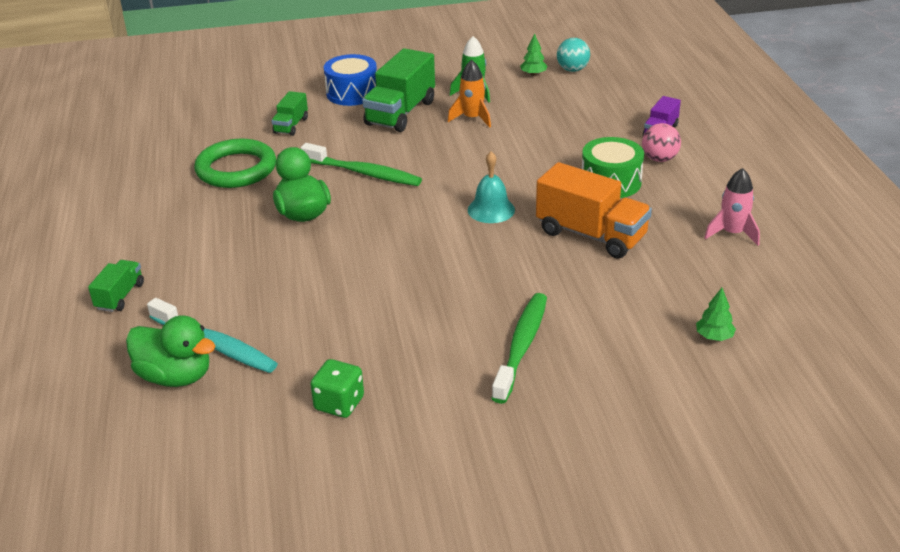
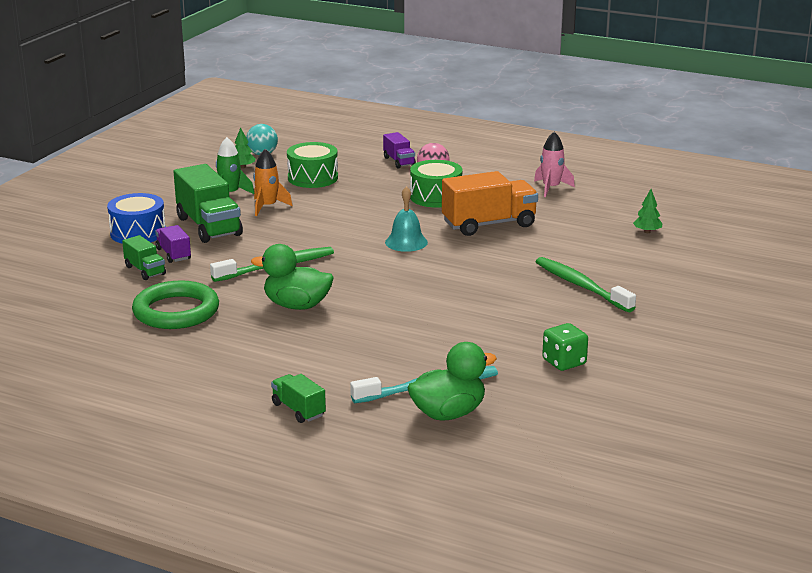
camera: 55 degrees left, 10 degrees down
(332, 123) = (173, 254): none -> purple truck
(559, 110) = (313, 178): none -> green drum

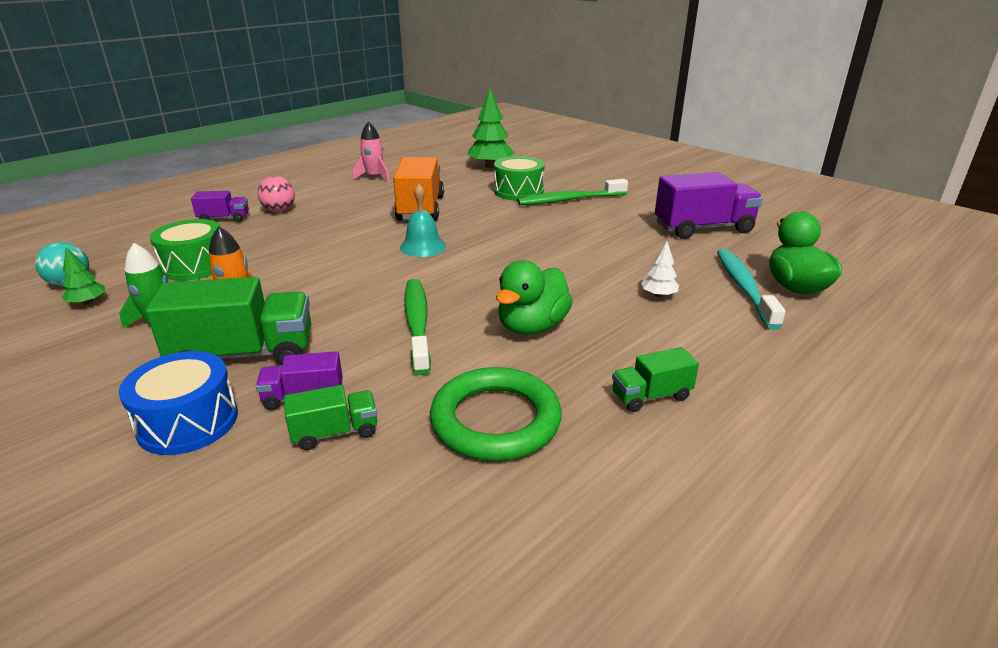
camera: 70 degrees left, 5 degrees up
(298, 410) = (792, 364): green truck -> green truck (651, 396)
(384, 349) = (658, 295): none -> white tree
(436, 197) = (333, 218): green drum -> green drum (518, 191)
(564, 362) = (703, 228): green dice -> purple truck
(647, 232) = (490, 166): green tree -> green tree, size x1.95

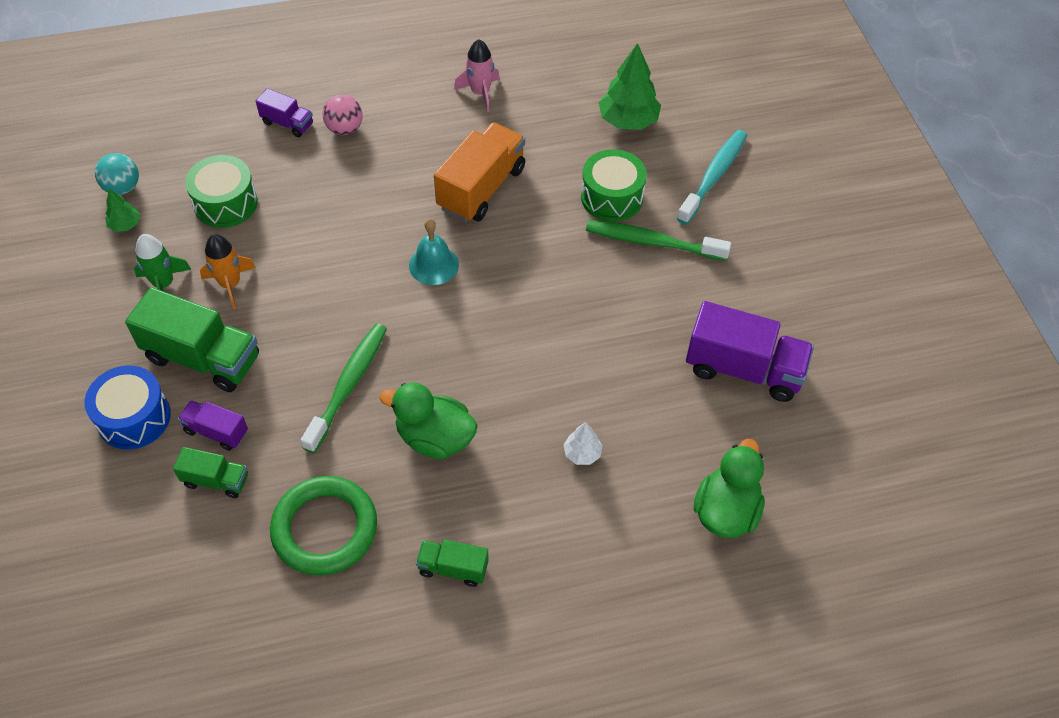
camera: 30 degrees right, 25 degrees up
(532, 327) = (435, 438): green duck -> green duck turned 45 degrees clockwise
(744, 287) = (675, 484): turquoise toothbrush -> turquoise toothbrush (714, 176)

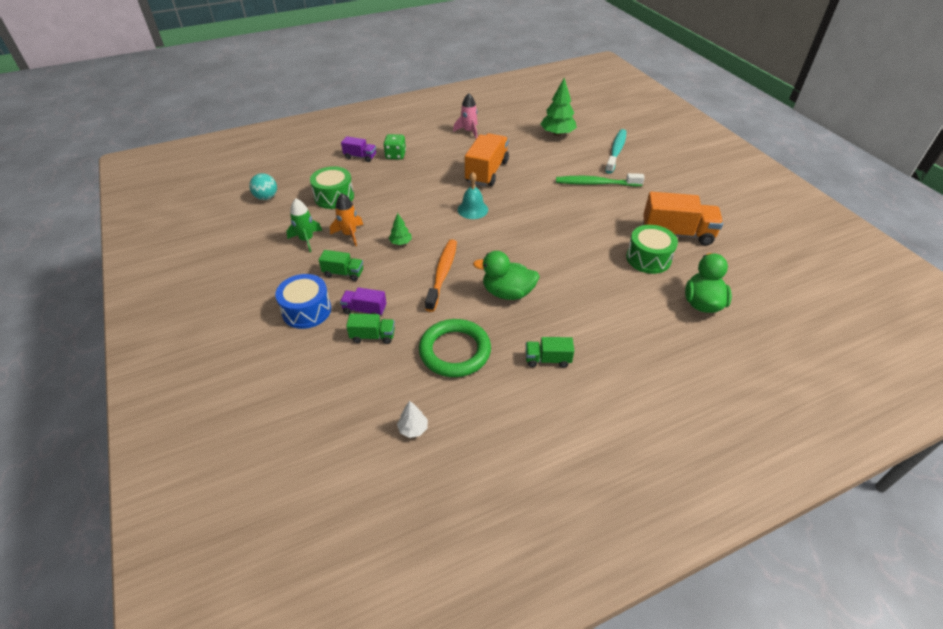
camera: 10 degrees left, 10 degrees down
(125, 225) = (273, 214): green tree -> green tree (401, 242)
(203, 358) = (343, 273): green truck -> green truck, size x0.53
(345, 129) = (395, 155): pink ball -> green dice
(348, 385) = (442, 274): green toothbrush -> orange toothbrush
(582, 453) = (602, 287): white tree -> white tree (413, 429)
(612, 197) = (563, 167): green drum -> green drum (648, 258)
(743, 369) = (677, 233): purple truck -> orange truck

